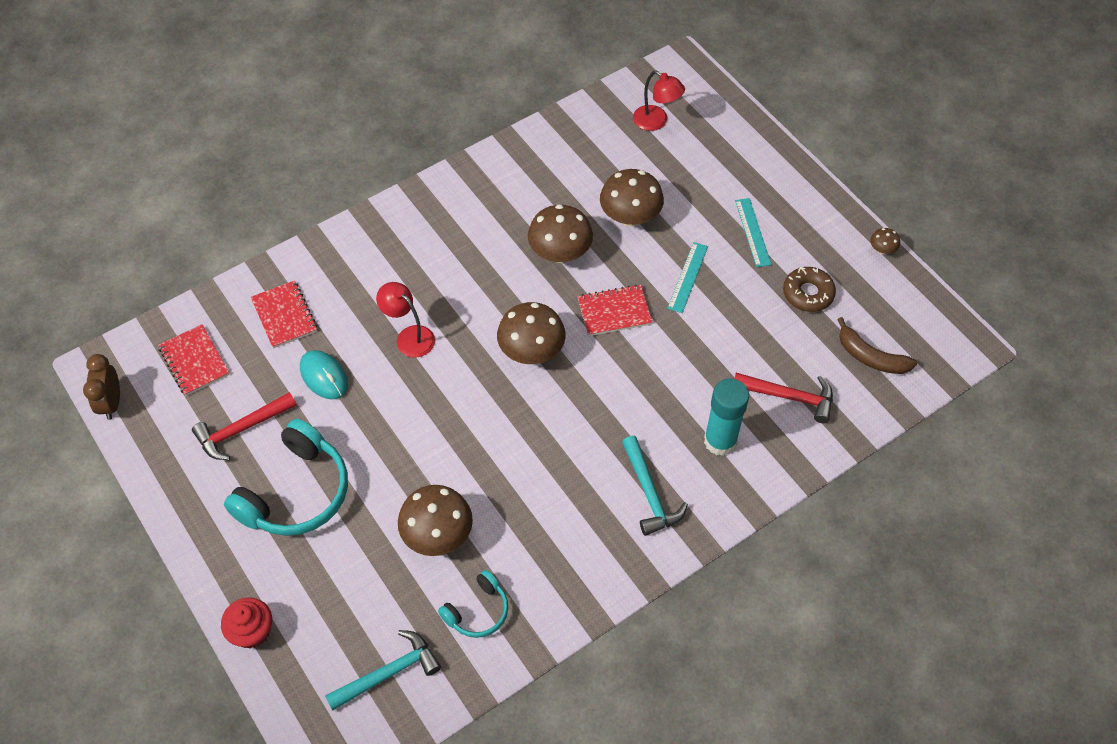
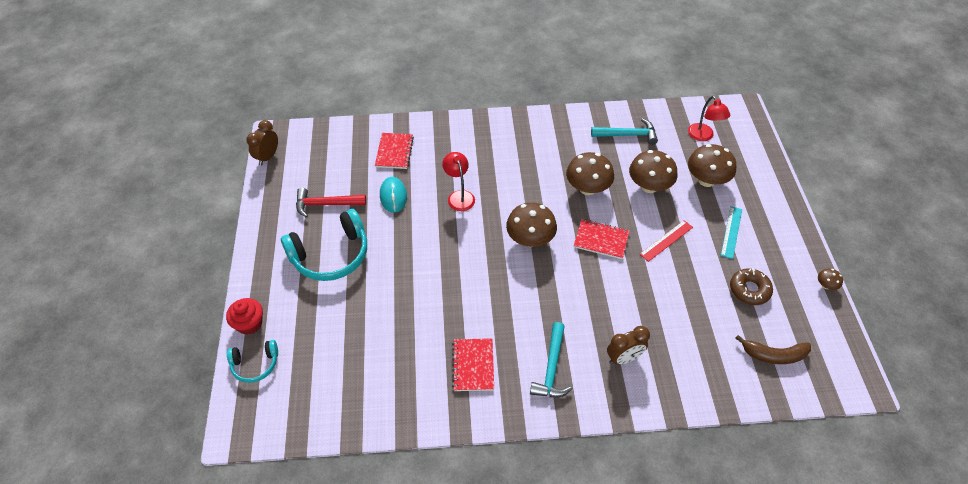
camera: 30 degrees right, 5 degrees down
(194, 361) = (327, 154): red notebook -> red notebook (473, 365)
(388, 673) = (309, 394): turquoise hammer -> turquoise hammer (627, 135)
(437, 535) = (396, 323): brown mushroom -> brown mushroom (706, 180)
(477, 611) = (389, 385): turquoise headphones -> turquoise headphones (255, 364)
(688, 277) = (666, 240): turquoise ruler -> red ruler
(720, 441) = (624, 358): turquoise glue stick -> brown clock
(789, 397) = (693, 353): red hammer -> none
(870, 357) = (773, 355): brown banana -> brown banana turned 60 degrees counterclockwise

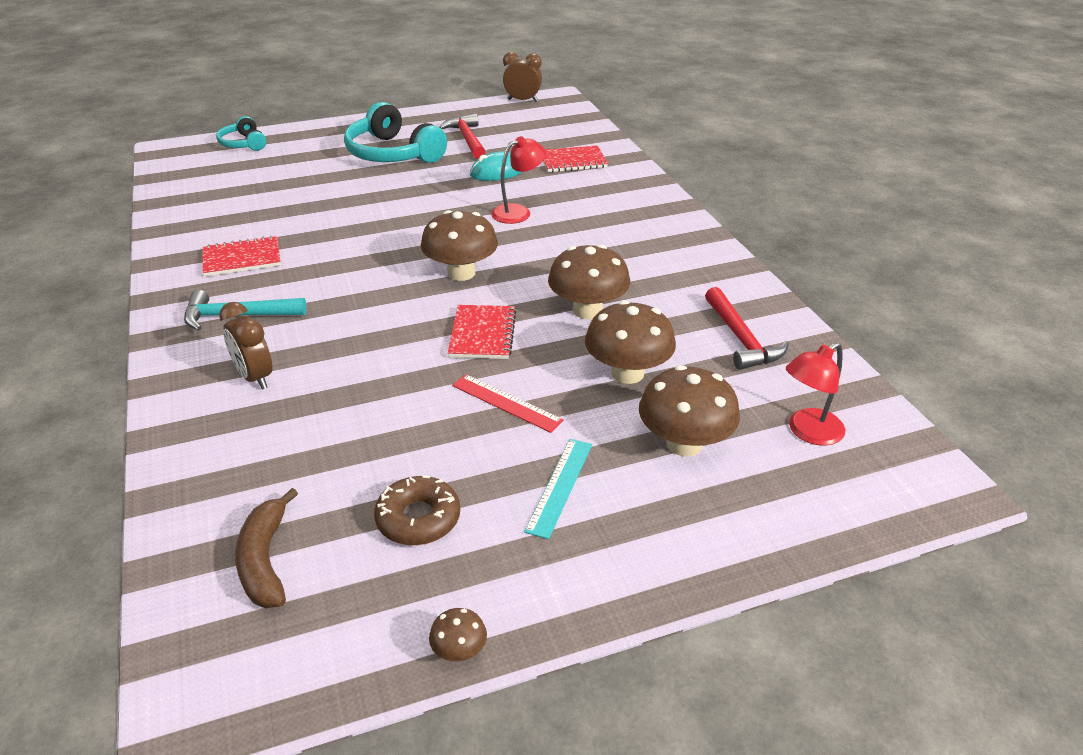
camera: 75 degrees right, 15 degrees down
(249, 324) = (293, 132): red cupcake -> none
(627, 135) = (740, 338): turquoise hammer -> red hammer
(731, 232) = (560, 486): turquoise ruler -> turquoise ruler turned 75 degrees counterclockwise

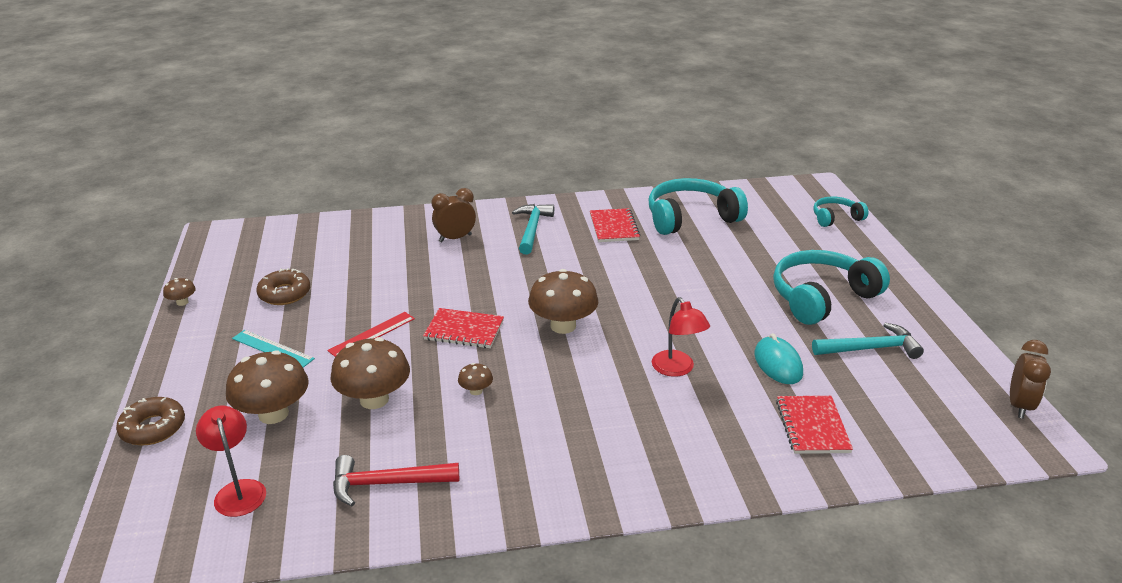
camera: 100 degrees right, 5 degrees down
(228, 214) = (691, 218): none -> turquoise headphones
(265, 560) = (290, 247): brown banana -> none
(467, 139) = (870, 348): red hammer -> turquoise hammer
(587, 310) = (476, 391): brown mushroom -> brown mushroom, size x0.46
(760, 547) = (153, 428): none -> brown donut

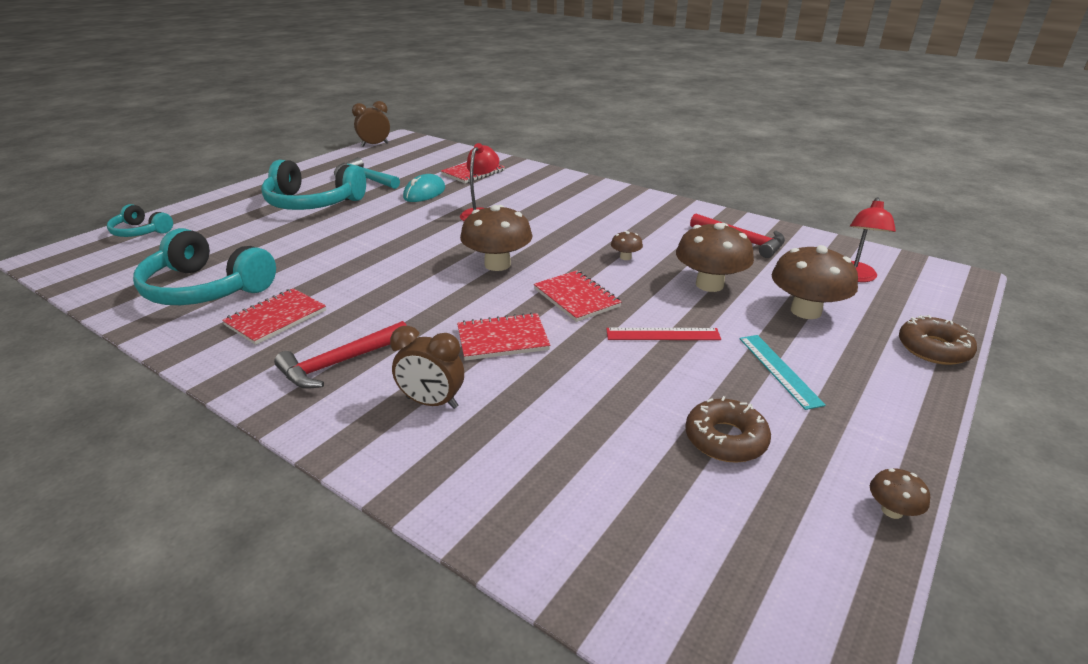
camera: 135 degrees left, 0 degrees up
(470, 280) = (502, 339): none -> red notebook
(532, 229) = (340, 363): turquoise hammer -> red hammer

